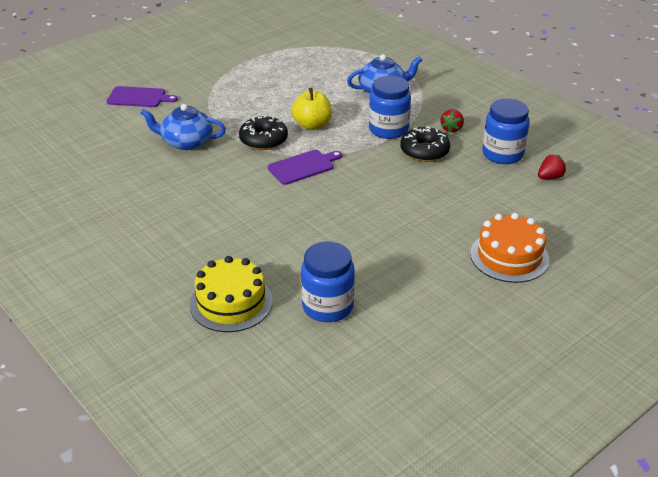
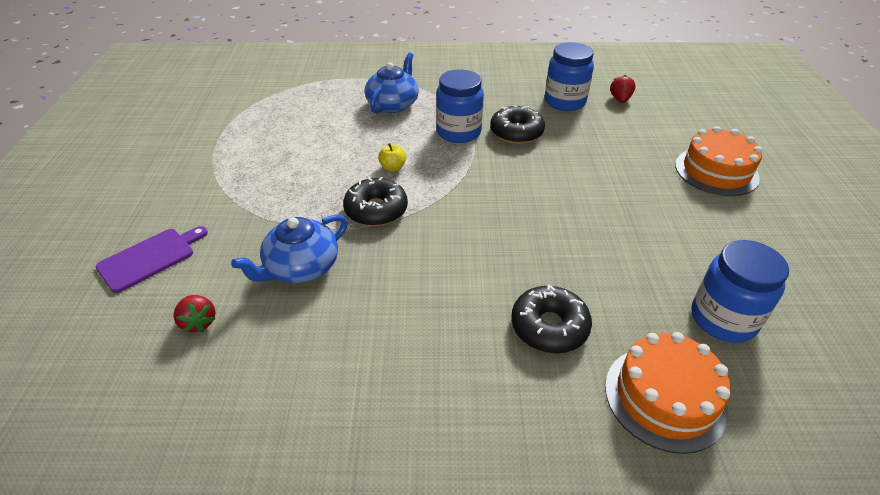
camera: 50 degrees left, 5 degrees up
(231, 302) = (665, 397): yellow cake -> orange cake
(239, 242) = (549, 327): none -> black donut
(303, 167) = (457, 209): purple cutting board -> none
(312, 125) = (393, 167): yellow apple -> yellow apple, size x0.56
(451, 129) = (499, 104): red strawberry -> red strawberry (199, 322)

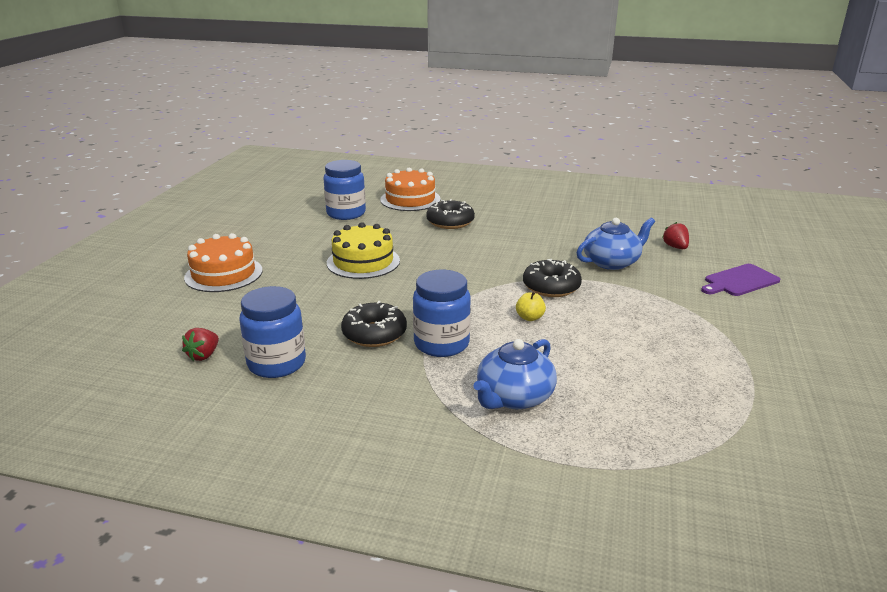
camera: 165 degrees left, 15 degrees down
(598, 213) = (363, 262): none -> yellow cake

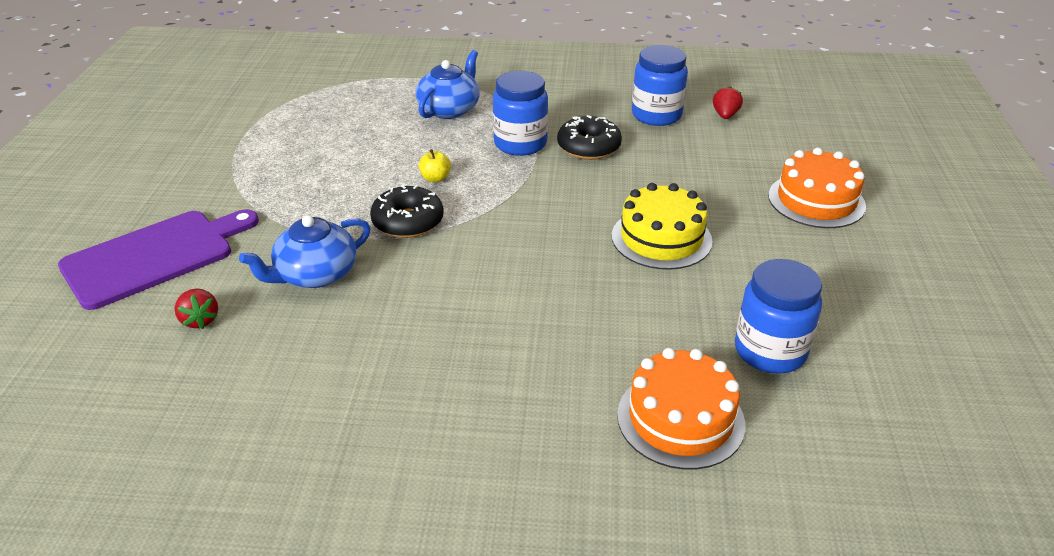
camera: 170 degrees right, 10 degrees up
(450, 222) = (573, 347): black donut -> none
(739, 281) = (155, 256): purple cutting board -> purple cutting board, size x1.66

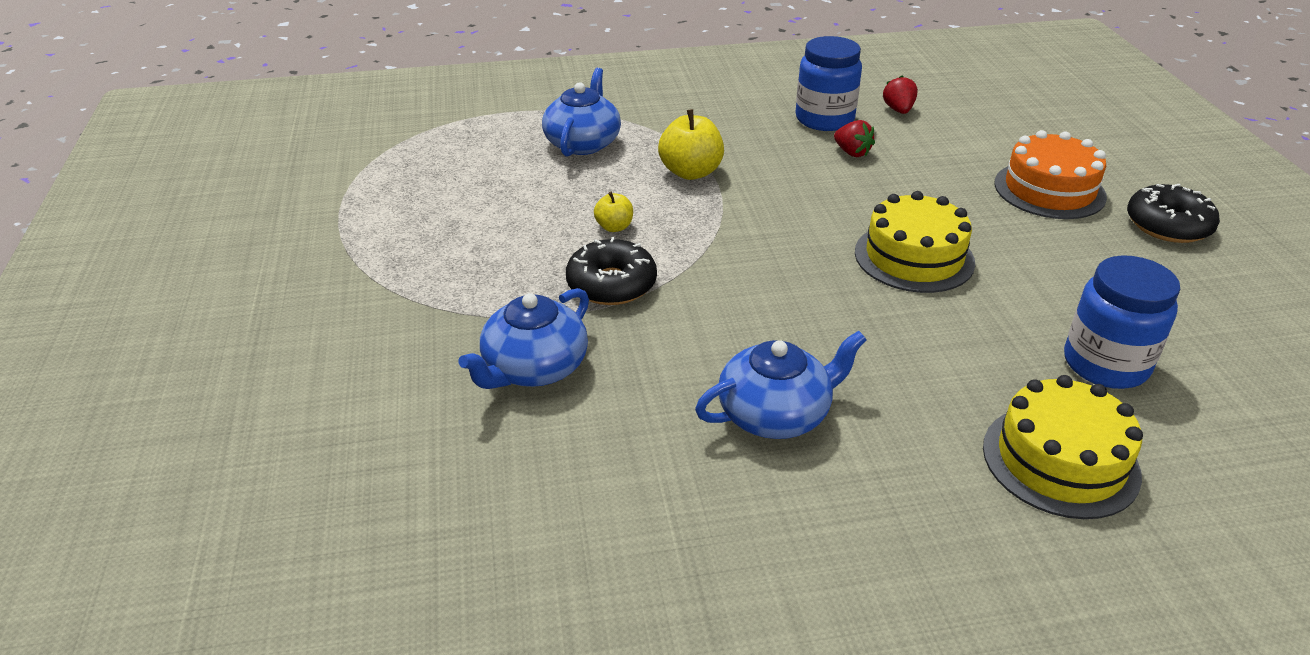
camera: 15 degrees left, 0 degrees up
(155, 256) = (306, 381): purple cutting board -> none
(200, 320) = (415, 453): red strawberry -> red strawberry (852, 153)
(474, 340) = (775, 414): none -> blue teapot
(520, 144) = (691, 172): blue jar -> yellow apple
(588, 147) = (771, 165): black donut -> black donut (1168, 225)
(680, 419) = (1060, 460): orange cake -> yellow cake

